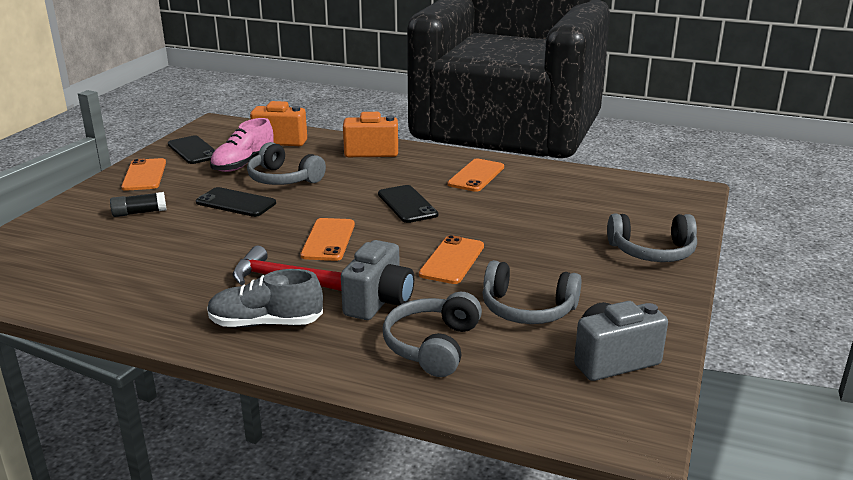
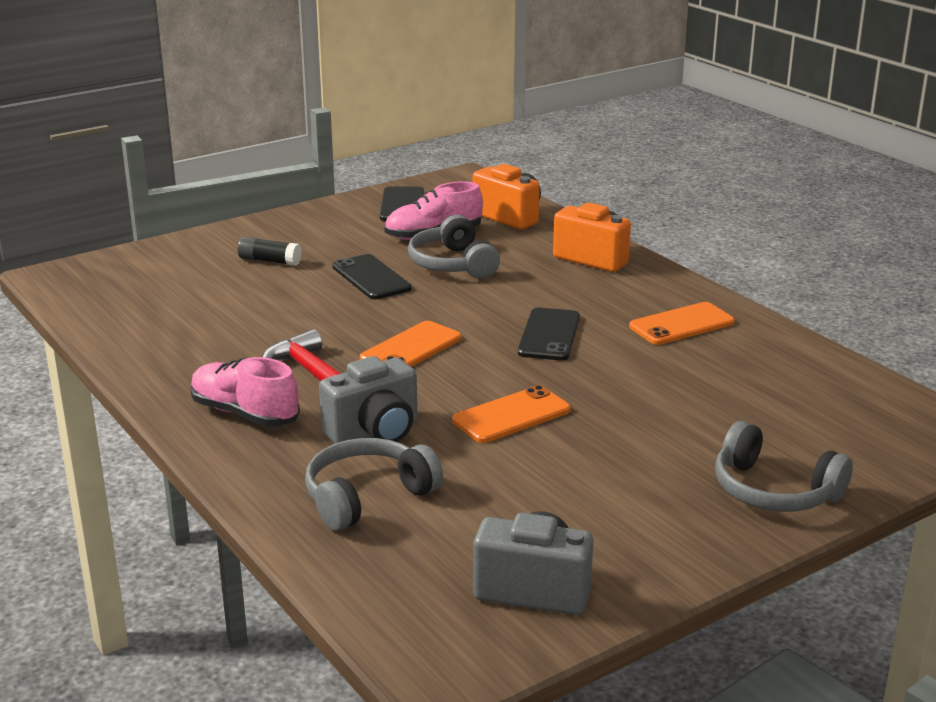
camera: 35 degrees right, 0 degrees up
(144, 175) = (321, 220): orange phone -> none
(265, 323) = (244, 413): grey shoe -> pink shoe
(527, 309) = (519, 499): grey headphones -> none

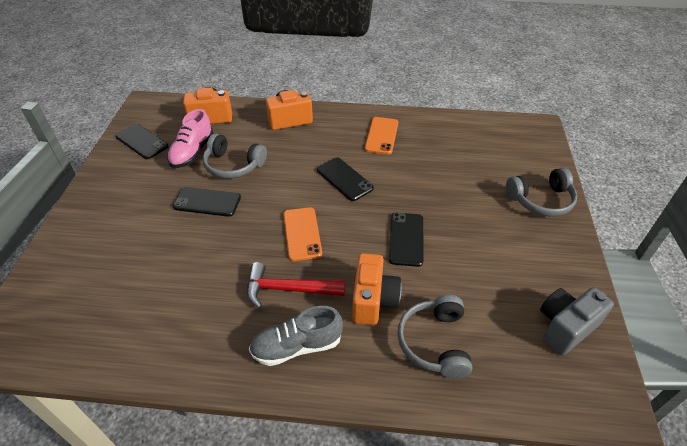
camera: 50 degrees left, 20 degrees up
(244, 413) = (296, 346): pink shoe -> grey shoe
(269, 261) = (130, 230): black glue stick -> none
(374, 433) = (373, 300): grey camera -> orange camera
(511, 415) = (406, 239): orange phone -> black phone

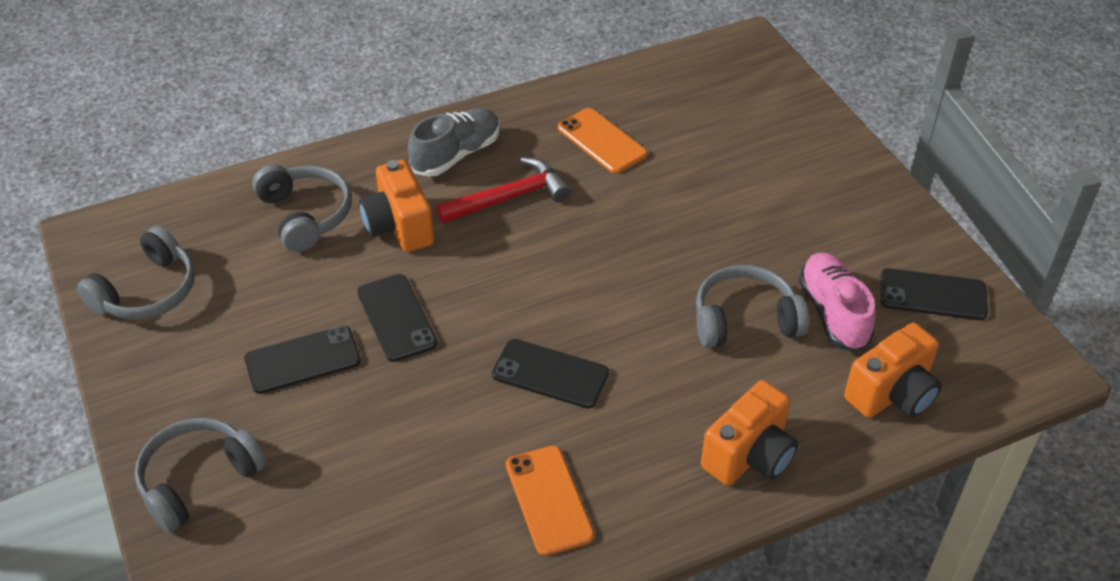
camera: 150 degrees right, 0 degrees up
(207, 202) = (716, 250): black phone -> black phone (303, 360)
(302, 233) = (546, 264): orange phone -> orange phone (601, 141)
(565, 327) = (147, 291): grey camera -> grey headphones

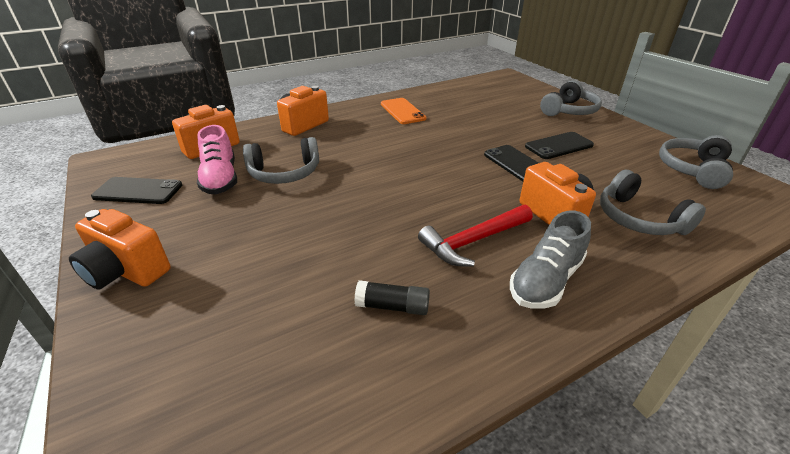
camera: 175 degrees right, 10 degrees down
(550, 374) = (411, 146): black phone -> none
(601, 141) = (393, 306): orange phone -> black glue stick
(859, 185) = (126, 271): none -> orange camera

